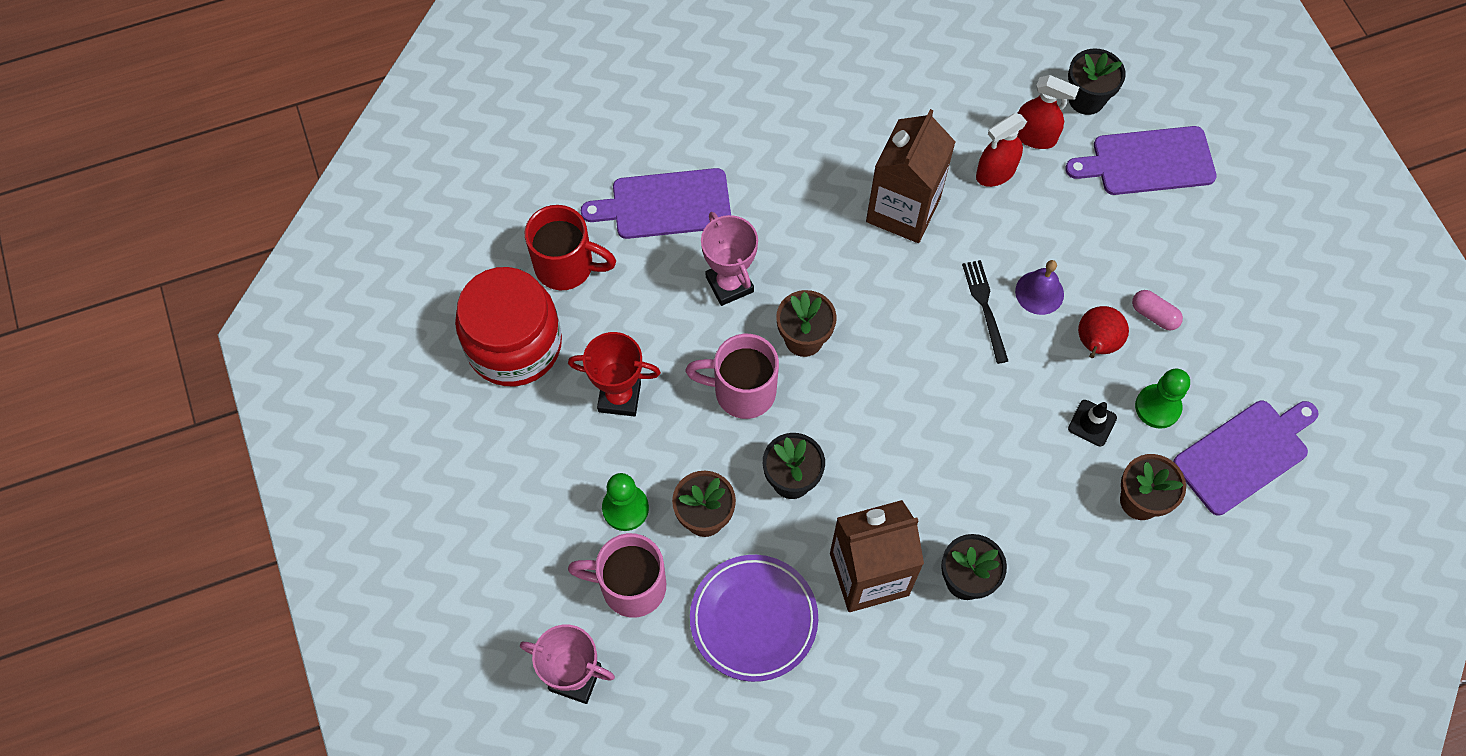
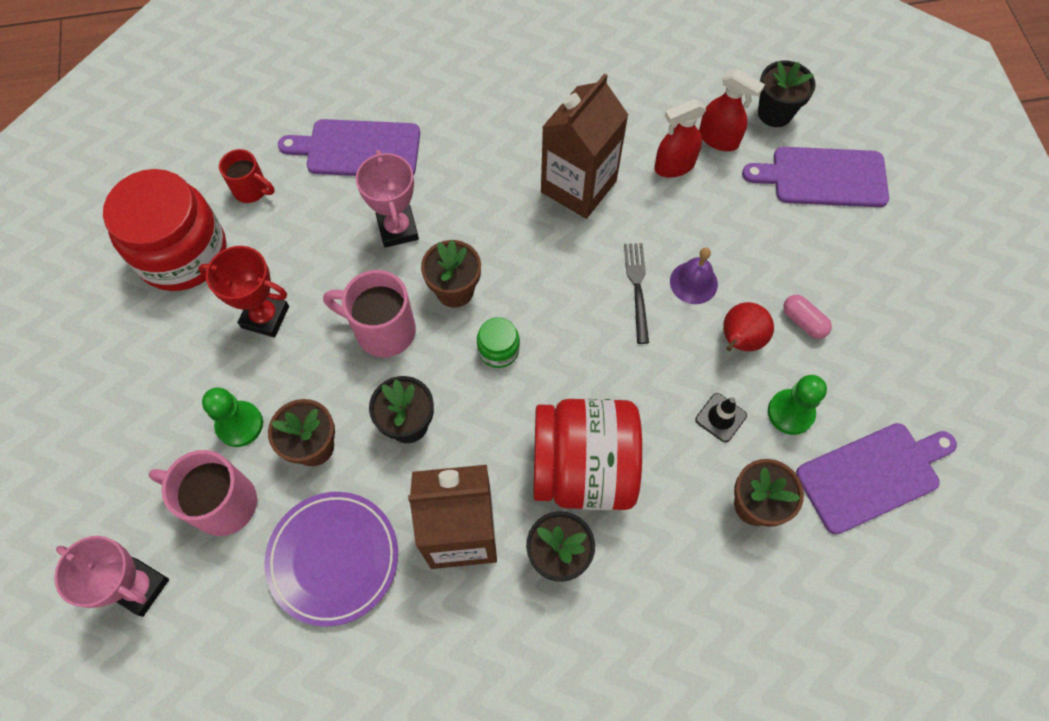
camera: 10 degrees right, 0 degrees up
(566, 266) = (252, 190): red mug -> red mug, size x0.63
(862, 392) = (498, 350): none -> green jar
(971, 494) = (583, 468): none -> red jar

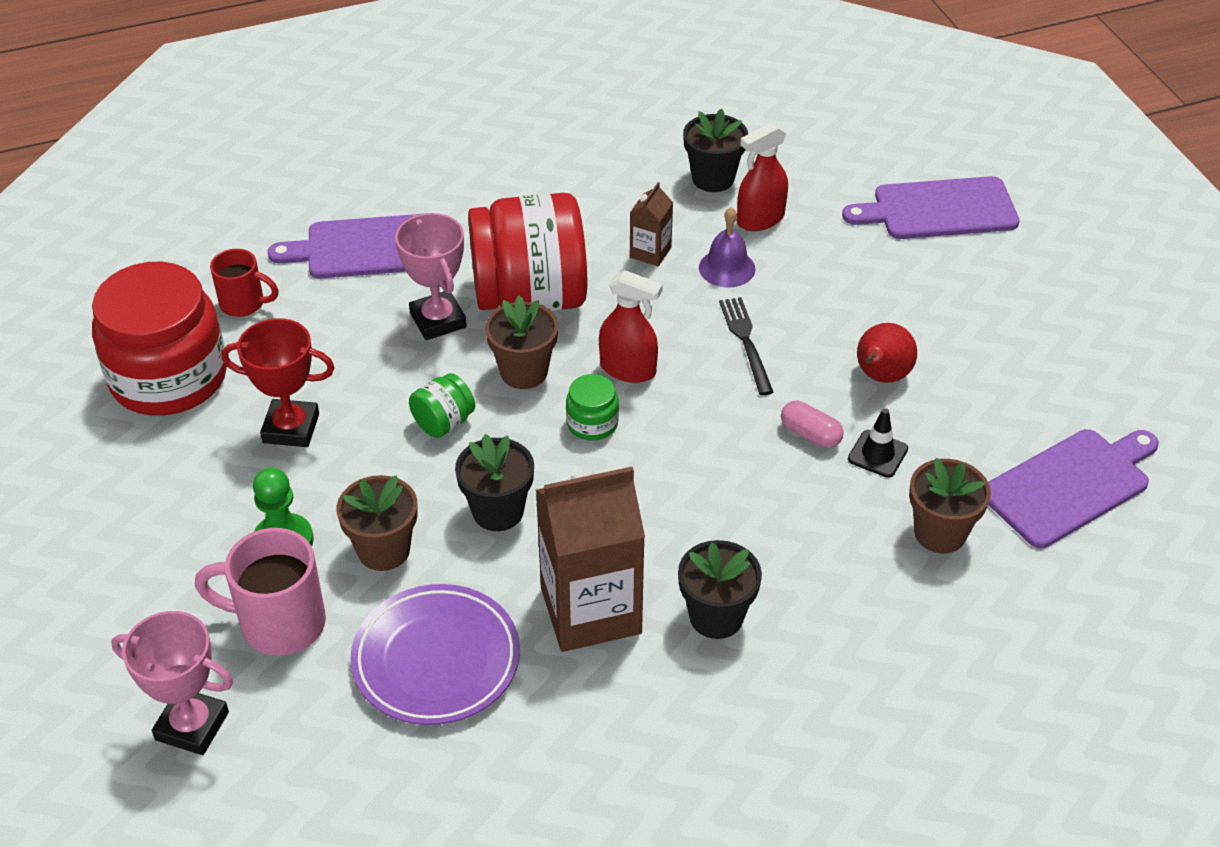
camera: 10 degrees left, 20 degrees down
(383, 330) = (443, 422): pink mug -> green jar
(578, 186) = (650, 252): brown carton -> brown carton, size x0.47
(583, 468) = (724, 526): red jar -> red jar (530, 297)
(693, 282) = (812, 328): purple bell -> purple bell (727, 268)
(718, 139) = (806, 188): red spray bottle -> red spray bottle (628, 369)
(775, 113) = (866, 156): black flower pot -> black flower pot (713, 178)
(790, 412) = (959, 438): green pawn -> none
(803, 321) = (951, 349): pink capsule -> pink capsule (810, 434)

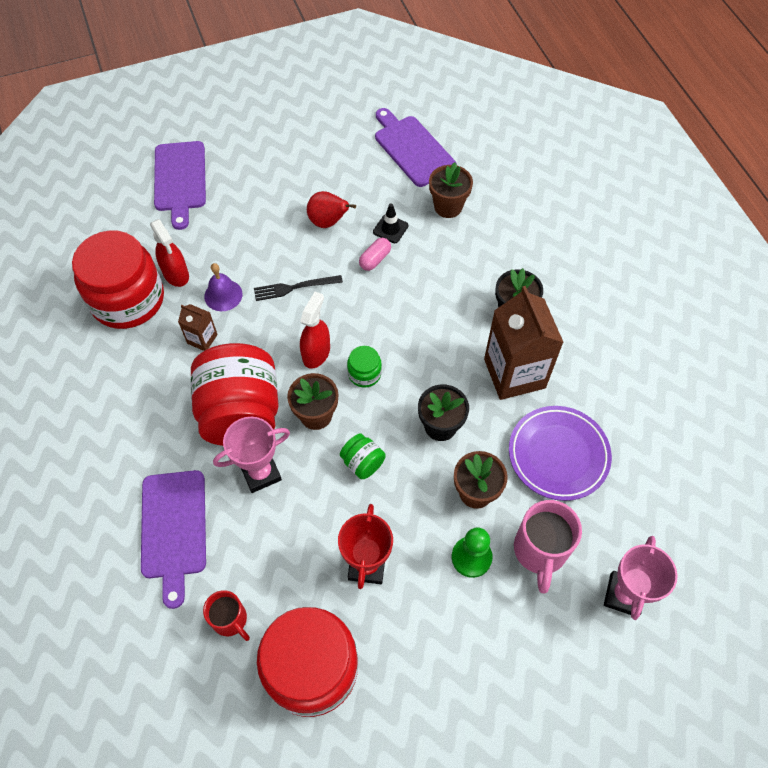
camera: 90 degrees left, 15 degrees up
(244, 304) = (230, 620): red mug -> red mug turned 120 degrees clockwise
(713, 178) = (128, 299): black flower pot -> red jar

